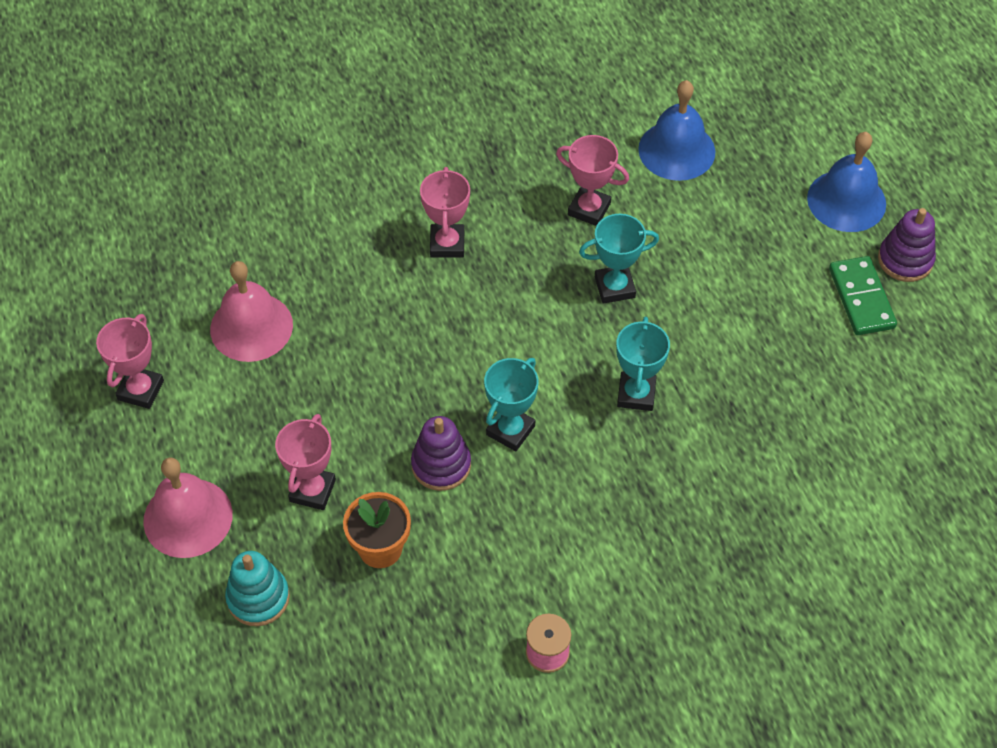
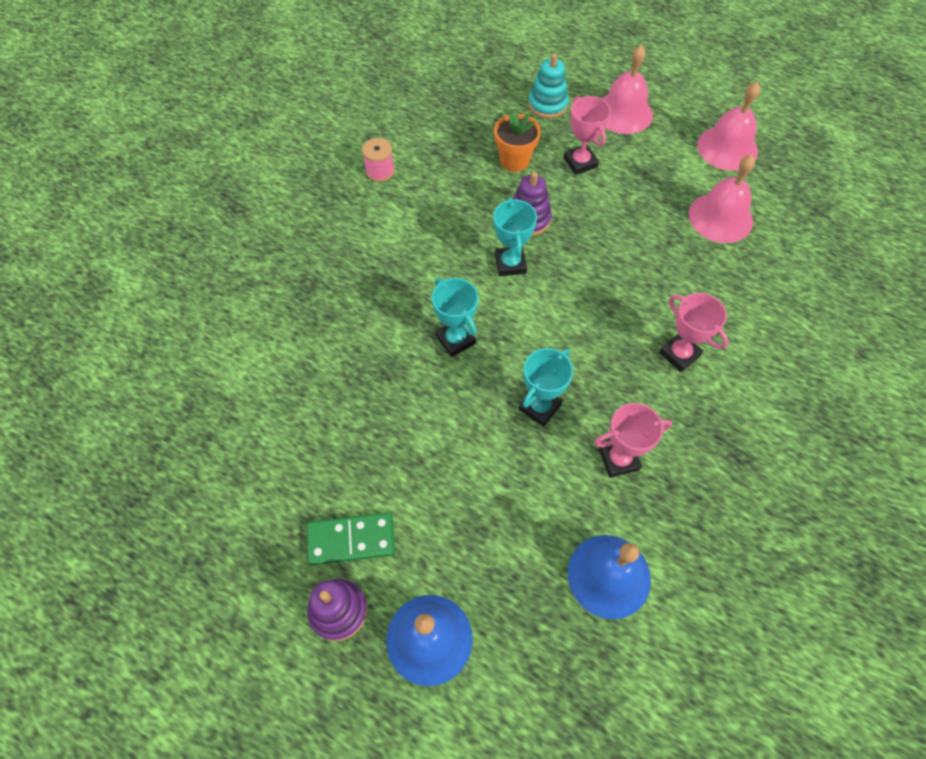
camera: 140 degrees right, 5 degrees up
(141, 390) = (727, 148): pink trophy -> pink bell
(861, 298) = (351, 540): green domino -> green domino turned 45 degrees counterclockwise

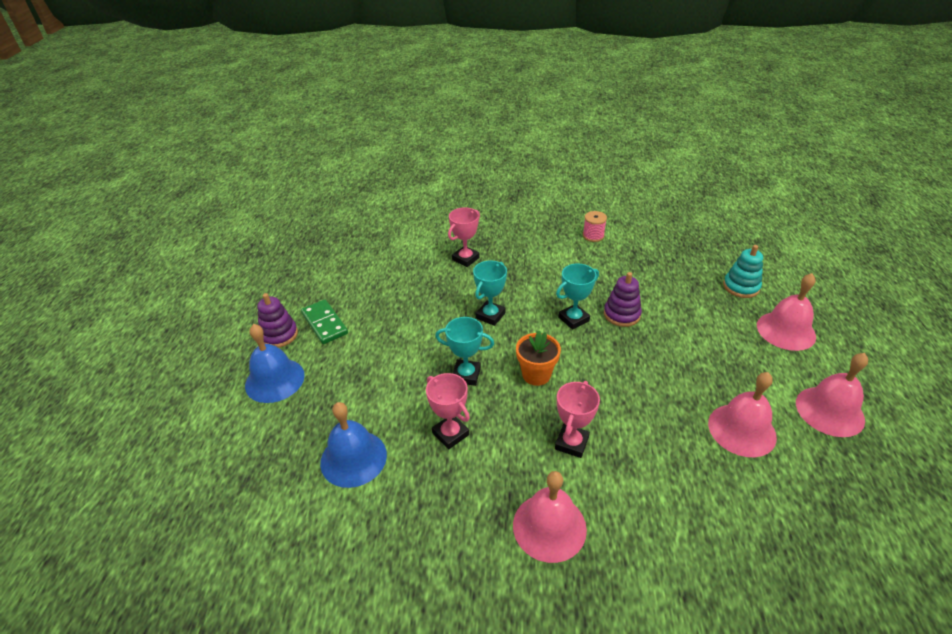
camera: 65 degrees right, 20 degrees down
(514, 160) = (667, 289): orange flower pot -> orange flower pot (536, 374)
(580, 162) = (704, 323): pink trophy -> pink trophy (465, 259)
(765, 420) = (549, 526): none -> pink bell

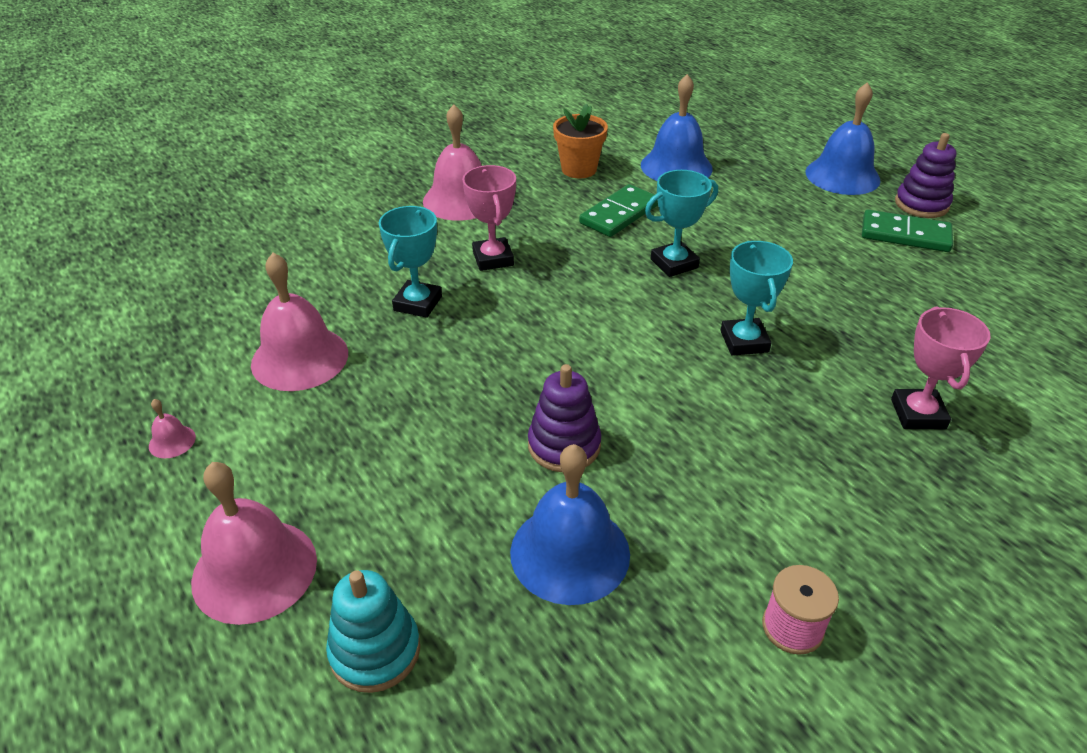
camera: 140 degrees right, 0 degrees up
(450, 434) = (619, 214): pink trophy -> green domino
(536, 374) = (597, 301): orange flower pot -> orange flower pot (579, 169)
(573, 319) = (628, 397): turquoise trophy -> turquoise trophy (418, 303)
(650, 281) = (570, 552): none -> blue bell
(829, 411) = (172, 441): pink bell -> pink bell, size x0.42

